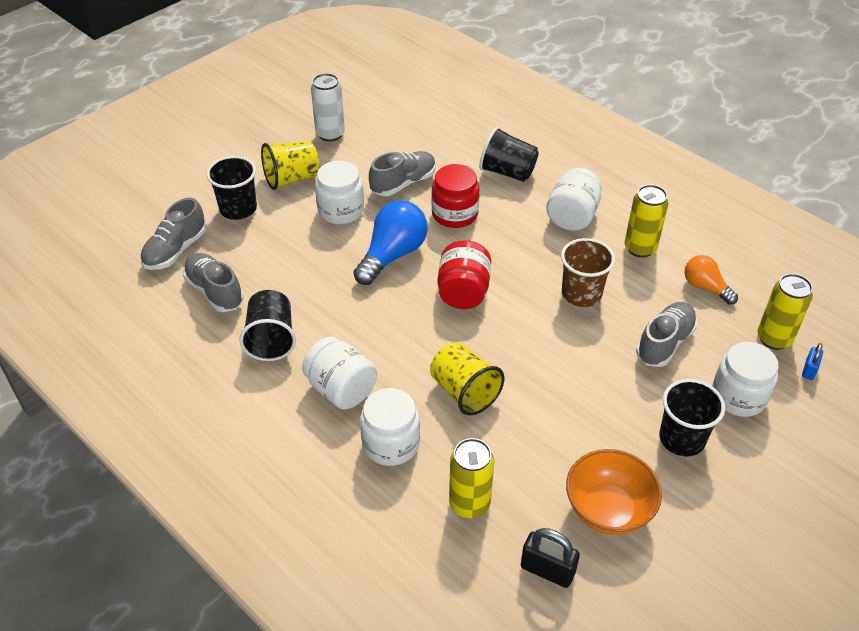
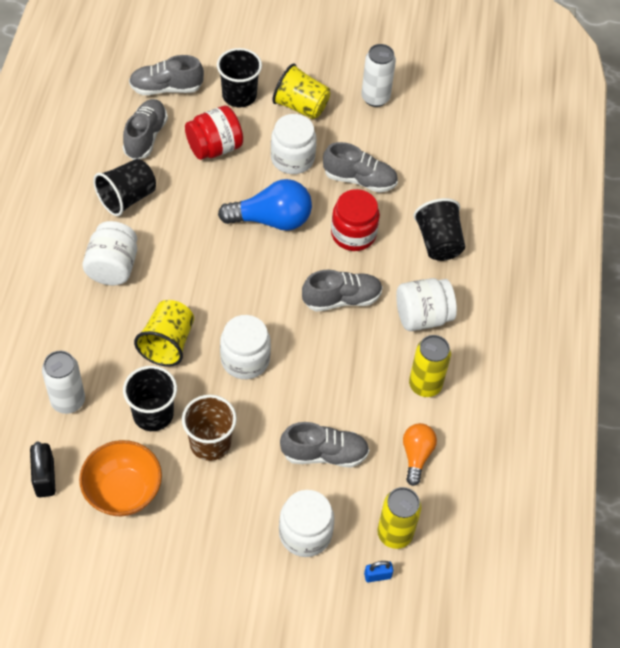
camera: 50 degrees right, 10 degrees up
(391, 443) = (86, 325): white jar -> white jar (245, 359)
(463, 292) = (269, 288): red jar -> red jar (214, 148)
(469, 504) = (68, 401): yellow can -> white can
(515, 254) = (341, 299): none -> grey shoe
(581, 294) = (333, 368): brown cup -> brown cup (210, 443)
(682, 439) = (229, 511): black cup -> black cup (153, 414)

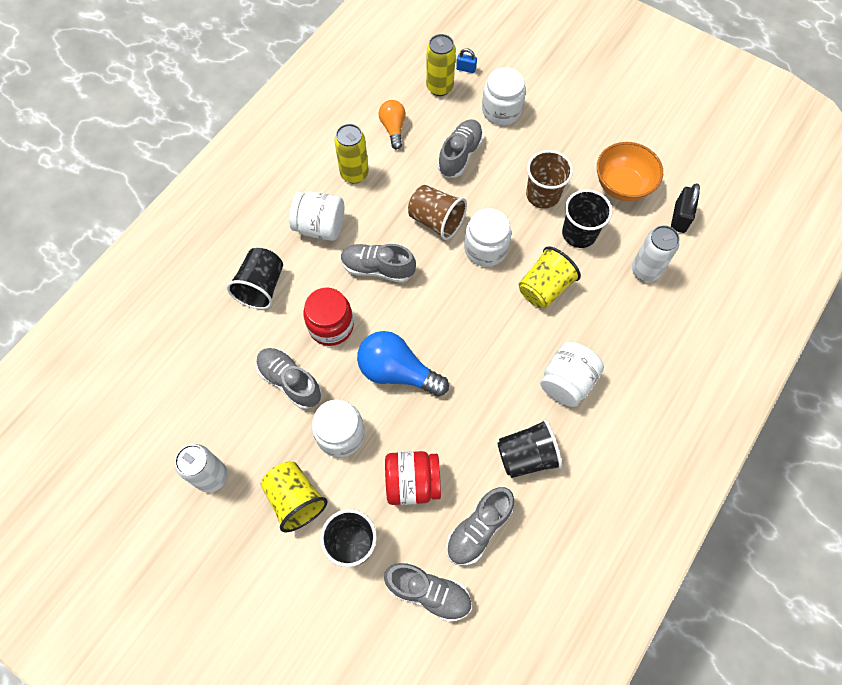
camera: 150 degrees left, 10 degrees up
(310, 368) = (436, 221): none -> brown cup
(324, 454) = (460, 155): grey shoe -> grey shoe turned 90 degrees clockwise
(416, 456) = (393, 128): orange light bulb -> orange light bulb turned 135 degrees clockwise

